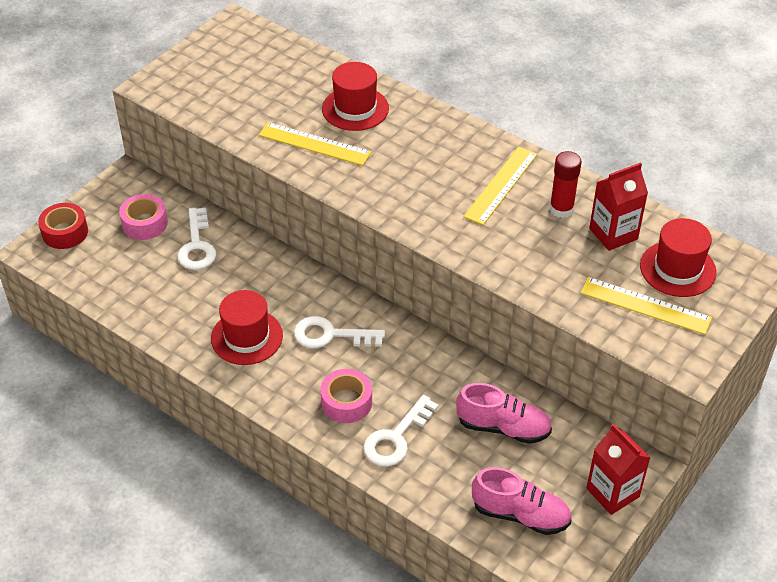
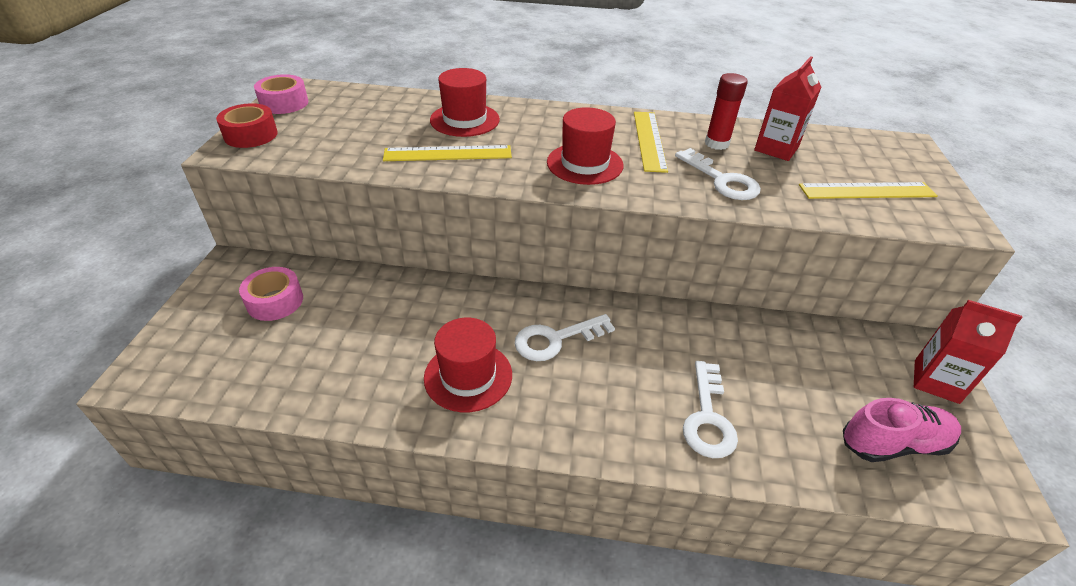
camera: 30 degrees left, 5 degrees down
(65, 232) = (174, 342): red tape -> red tape (251, 135)
(197, 245) = (350, 303): white key -> white key (721, 180)
(346, 402) = (627, 402): pink tape -> pink tape (284, 103)
(503, 427) = (789, 362): pink shoe -> none
(677, 269) = (853, 158): red hat -> red hat (585, 164)

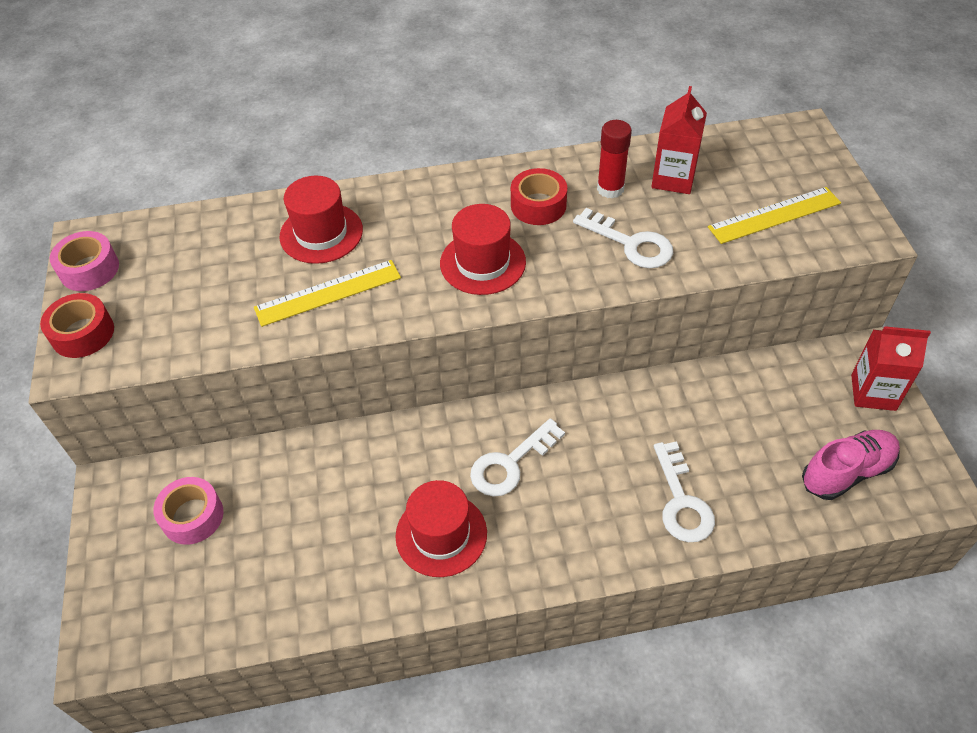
camera: 15 degrees left, 10 degrees up
(649, 140) = (538, 205): yellow ruler -> red tape

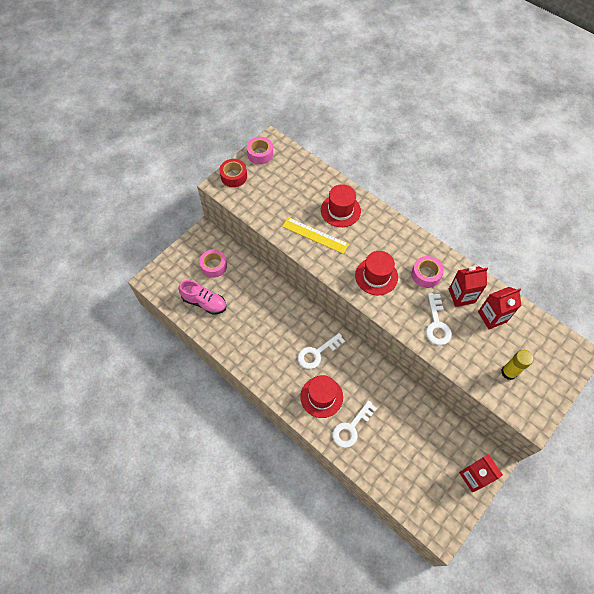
camera: 50 degrees right, 10 degrees up
(441, 534) = (269, 350): red hat -> red hat (321, 397)
(510, 463) = (317, 353): white key -> white key turned 45 degrees counterclockwise
(538, 205) = (426, 275): red tape -> pink tape
(610, 189) = (461, 296): red glue stick -> red carton
(774, 215) = (509, 372): yellow ruler -> yellow glue stick
(846, 472) = (420, 487): pink shoe -> pink shoe (204, 302)

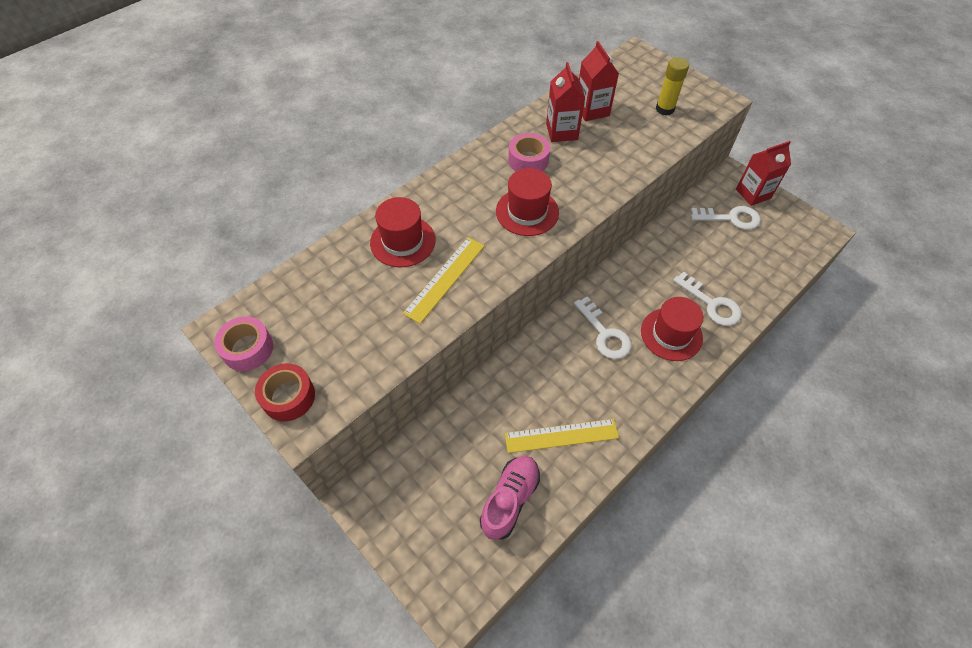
camera: 85 degrees left, 5 degrees down
(214, 266) = (435, 481): pink tape -> none
(243, 328) = (561, 435): none -> yellow ruler
(436, 324) = (603, 160): white key -> white key (730, 218)

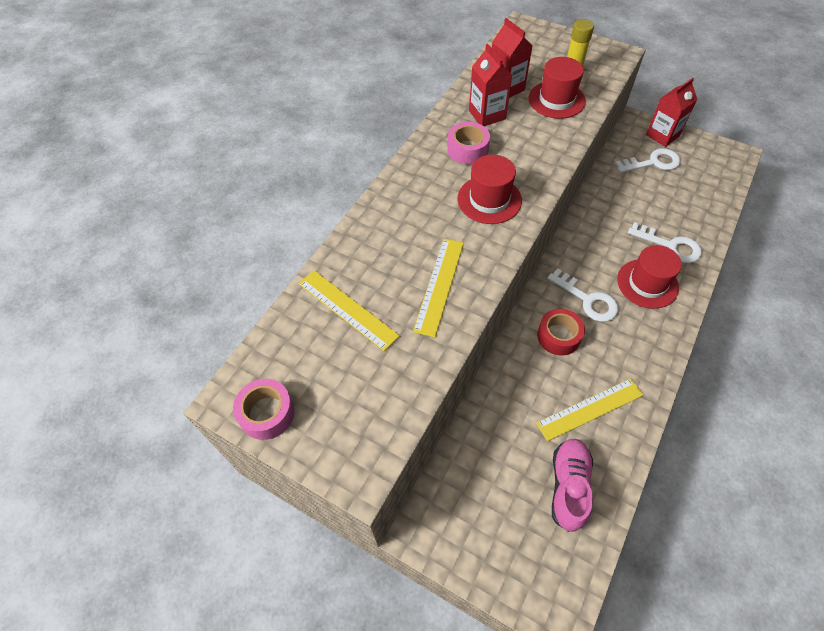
camera: 15 degrees left, 0 degrees up
(288, 397) = (333, 451): red tape -> red tape (558, 336)
(354, 278) = (347, 309): none -> yellow ruler
(403, 241) = (380, 259): red hat -> red hat (556, 100)

